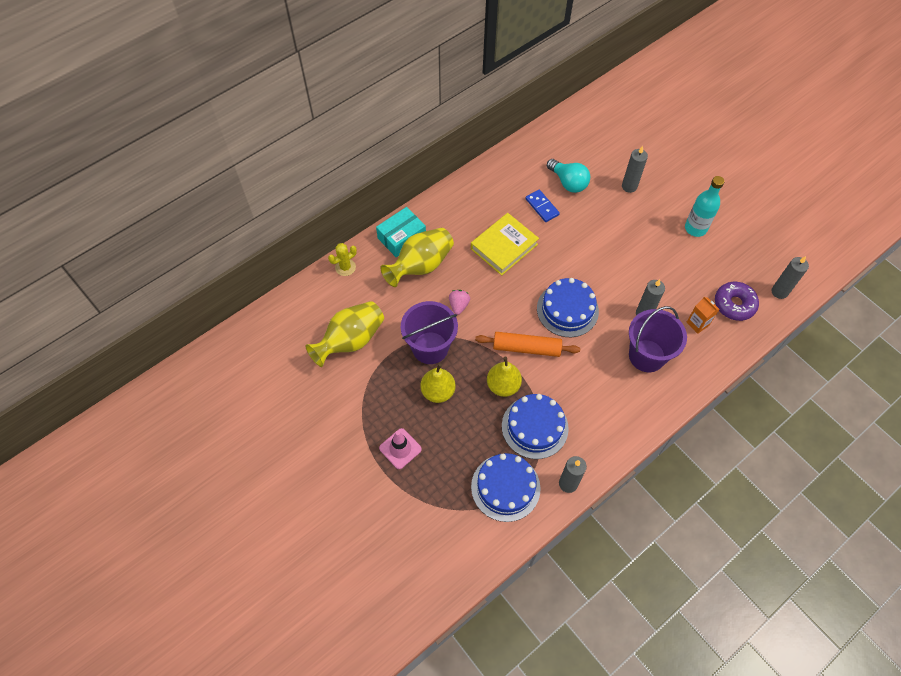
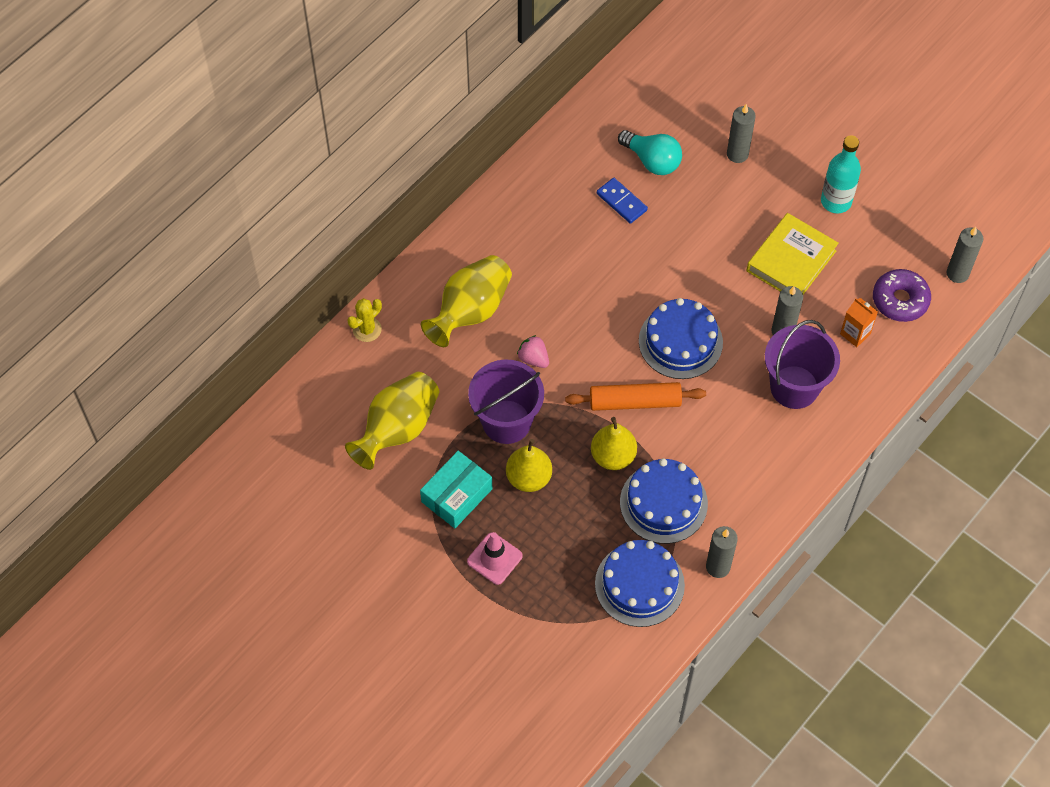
camera: 10 degrees left, 0 degrees up
(401, 237) = (435, 275): turquoise box -> turquoise box (456, 495)
(459, 305) = (533, 358): pink strawberry -> pink strawberry turned 45 degrees counterclockwise
(504, 246) = (579, 267): yellow book -> yellow book (791, 261)

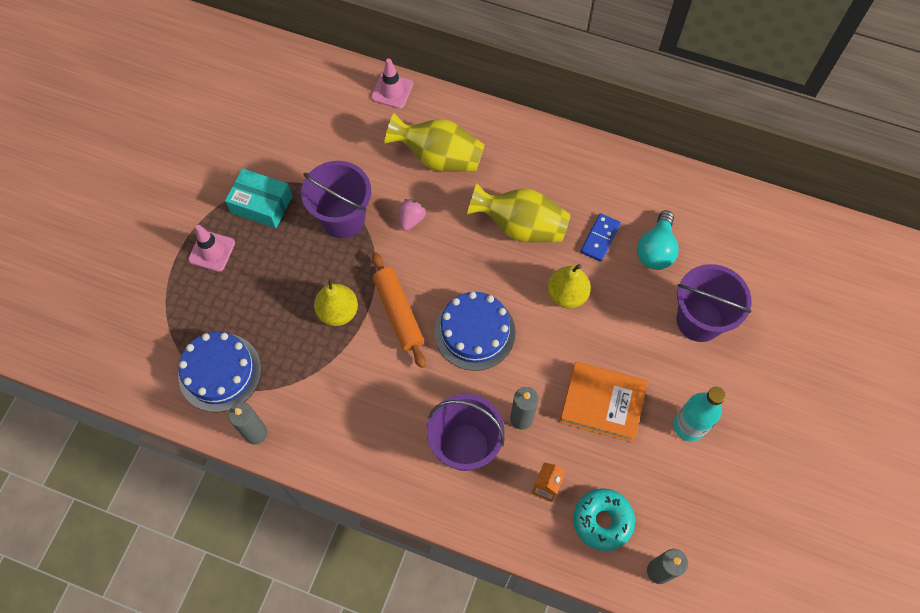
camera: 70 degrees right, 5 degrees up
(367, 329) = (392, 91): yellow cactus -> pink traffic cone
(397, 429) = (308, 142): yellow vase -> yellow vase (520, 226)
(529, 478) = (295, 252): yellow pear -> yellow pear (567, 295)
(663, 503) = (305, 367): blue cake -> none
(737, 154) = (699, 320): grey candle -> purple bucket
(791, 261) = (602, 403): yellow book -> orange book
(900, 300) = (602, 521): purple donut -> turquoise donut

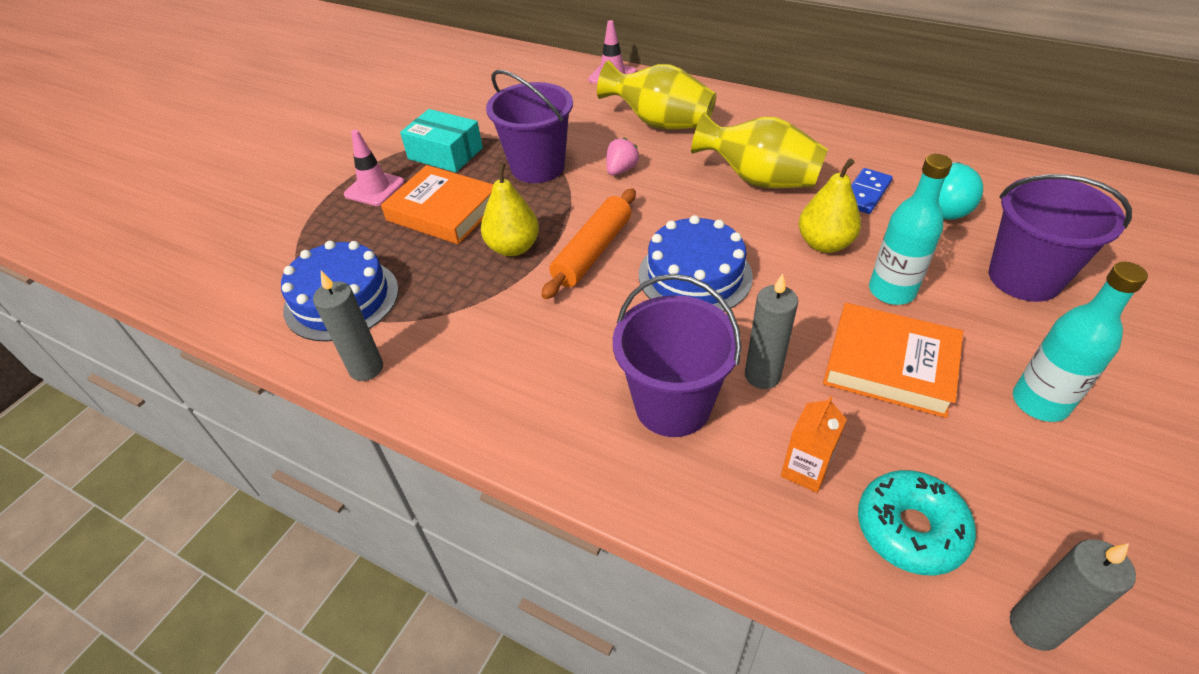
camera: 10 degrees right, 20 degrees down
(275, 275) = (443, 211): none -> orange book
(399, 313) = (593, 252): orange rolling pin -> orange rolling pin turned 45 degrees clockwise
(609, 338) = (891, 291): none -> turquoise bottle

